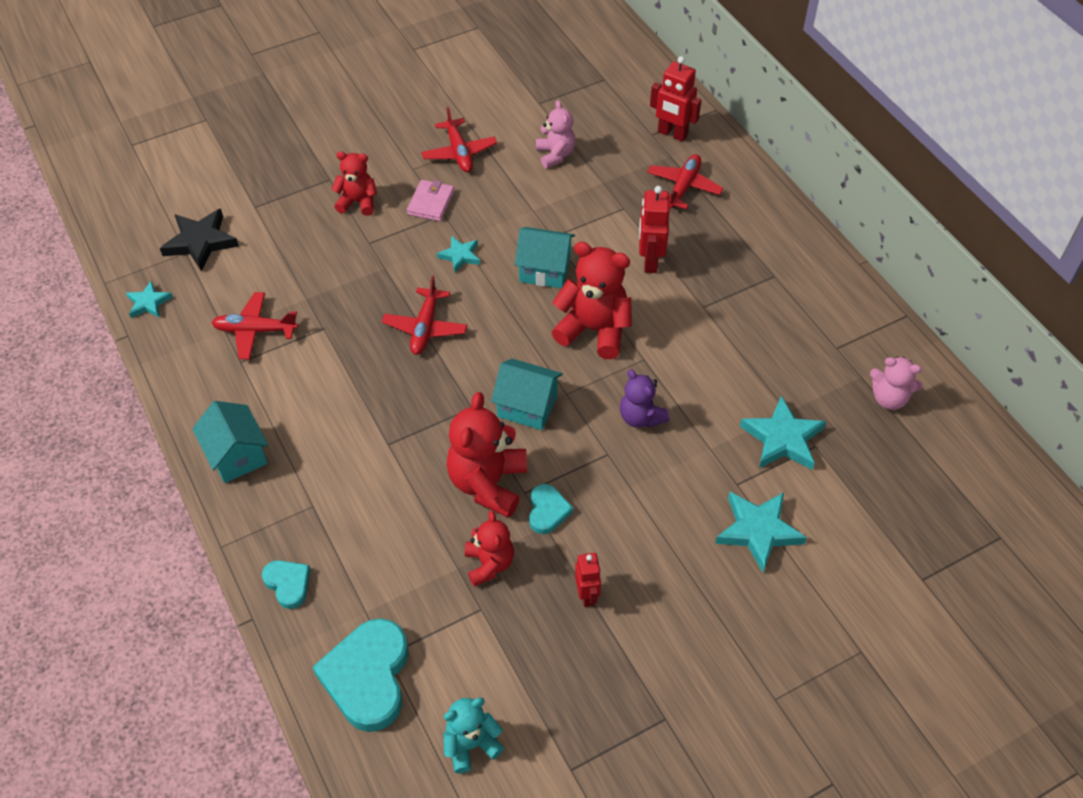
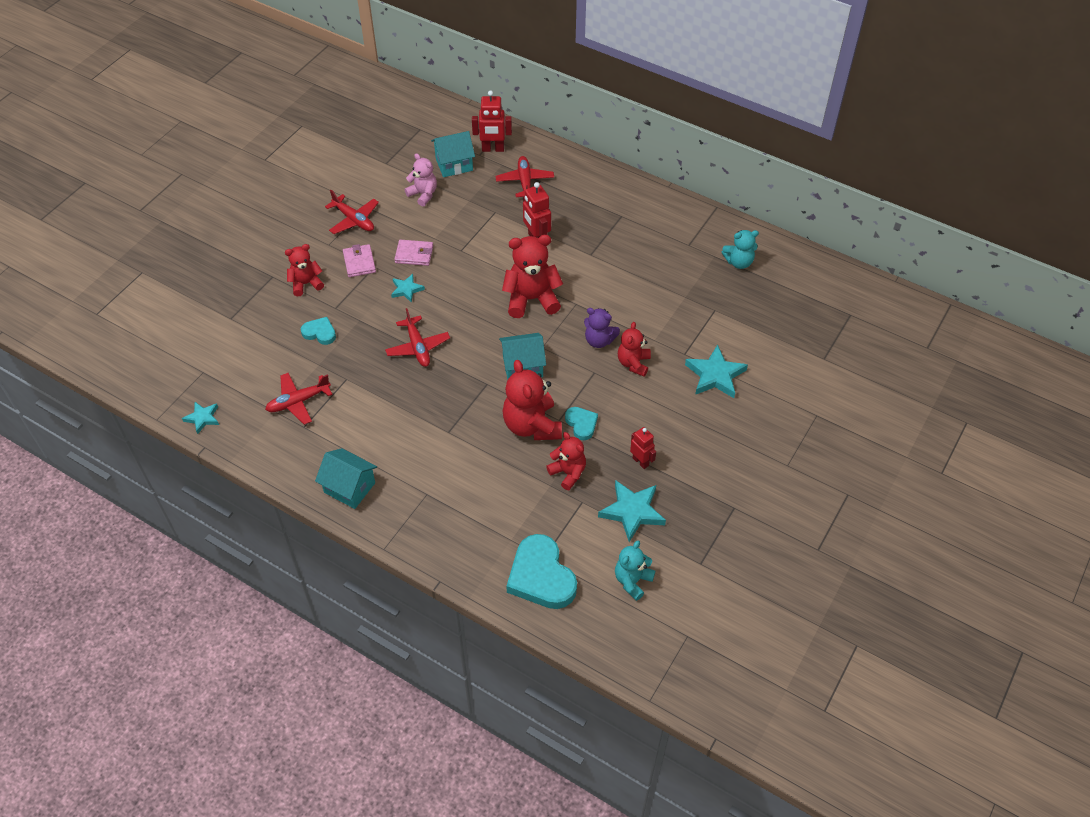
camera: 30 degrees left, 0 degrees up
(200, 242) = (208, 360): black star -> none
(288, 584) = (447, 549): turquoise heart -> turquoise heart (320, 333)
(497, 219) = (414, 254): none -> pink wallet
(544, 270) = (471, 274): turquoise house -> turquoise house (454, 164)
(663, 466) = (633, 363): none -> red teddy bear
(782, 438) = (693, 314): turquoise star -> turquoise star (632, 511)
(889, 398) = (739, 262): pink teddy bear -> turquoise teddy bear

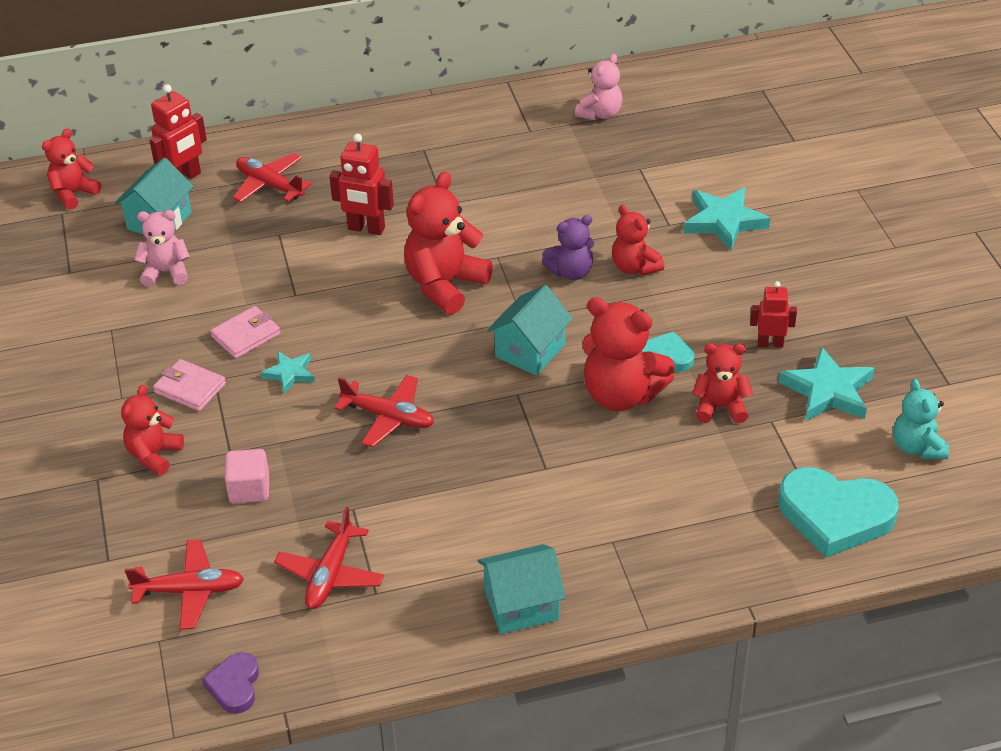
camera: 45 degrees left, 10 degrees down
(202, 418) = (234, 686): turquoise star -> purple heart
(320, 333) = (249, 489): turquoise heart -> pink cube
(354, 220) = (116, 352): red plane -> red plane (190, 591)
(437, 122) = (73, 193): none -> red teddy bear
(739, 262) = (600, 114): turquoise teddy bear -> pink teddy bear

